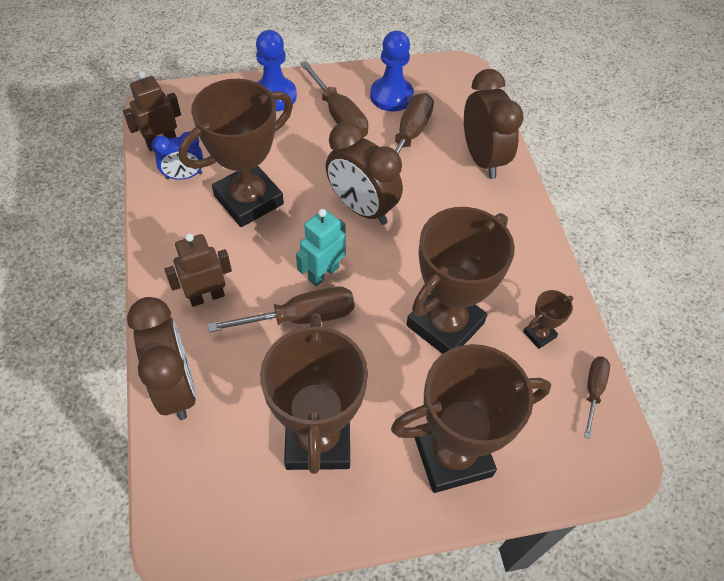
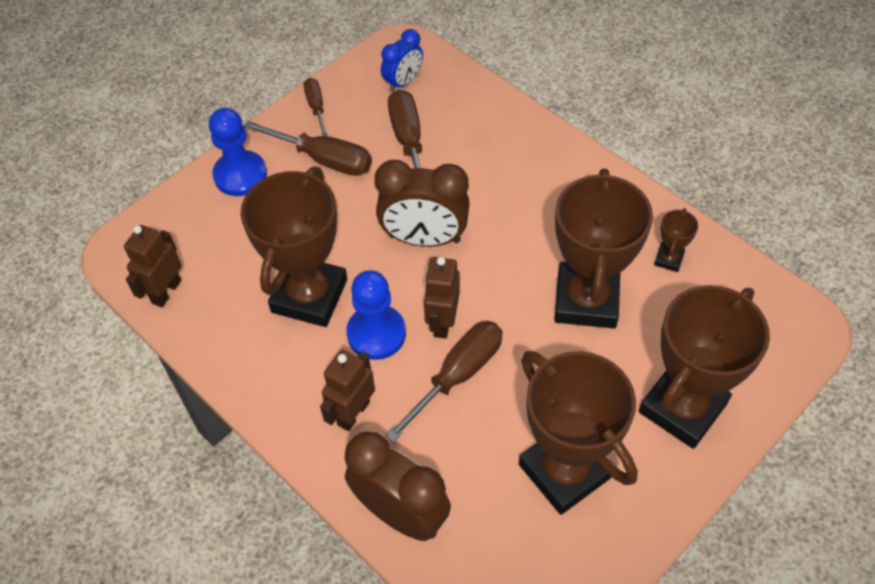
camera: 30 degrees left, 0 degrees up
(184, 176) = (222, 311): blue clock -> blue clock (403, 82)
(323, 273) = (442, 322): turquoise robot -> brown robot
(391, 96) = (357, 110): blue pawn -> blue pawn (376, 333)
(482, 159) = (493, 125): brown clock -> none
(593, 391) = (746, 280): brown screwdriver -> brown screwdriver (316, 107)

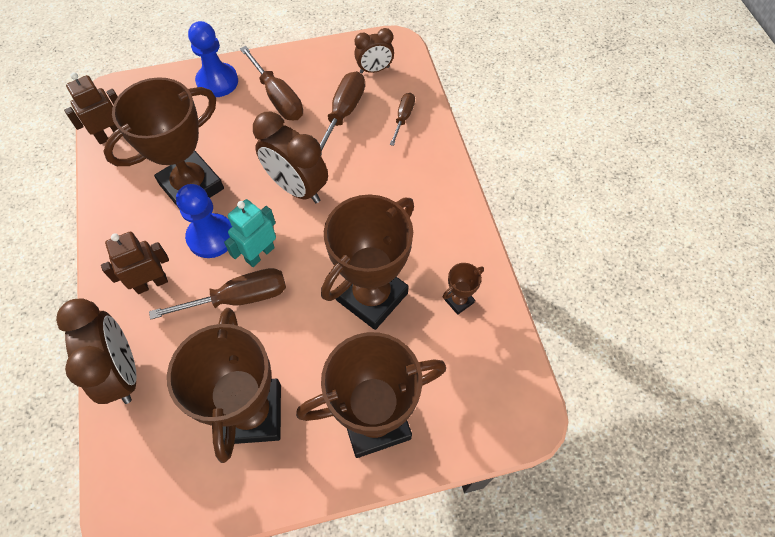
camera: 30 degrees right, 5 degrees up
(316, 107) = (302, 60): brown screwdriver -> brown screwdriver (403, 118)
(403, 82) = (374, 70): blue clock -> brown clock
(442, 322) = (260, 254): brown robot -> turquoise robot

